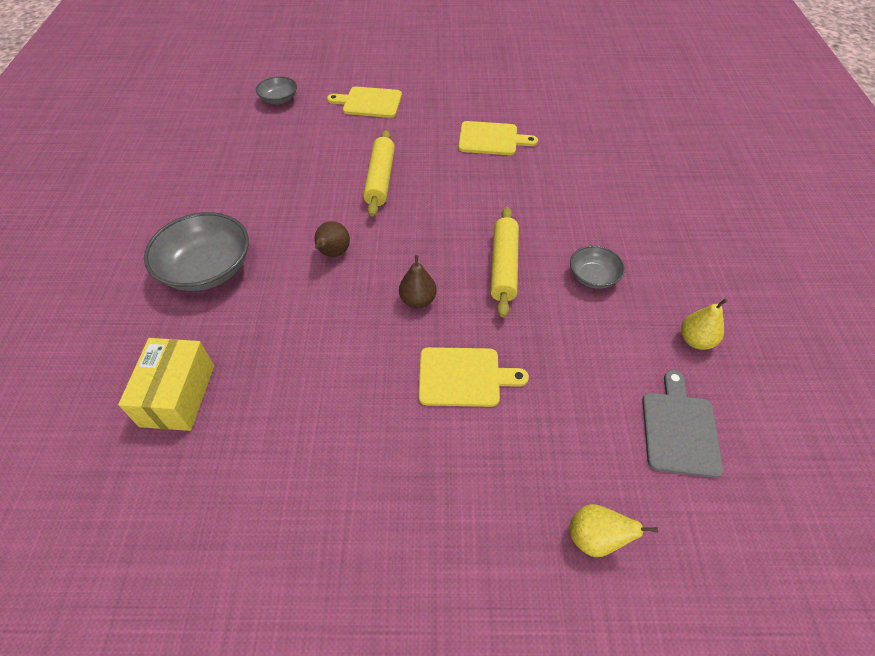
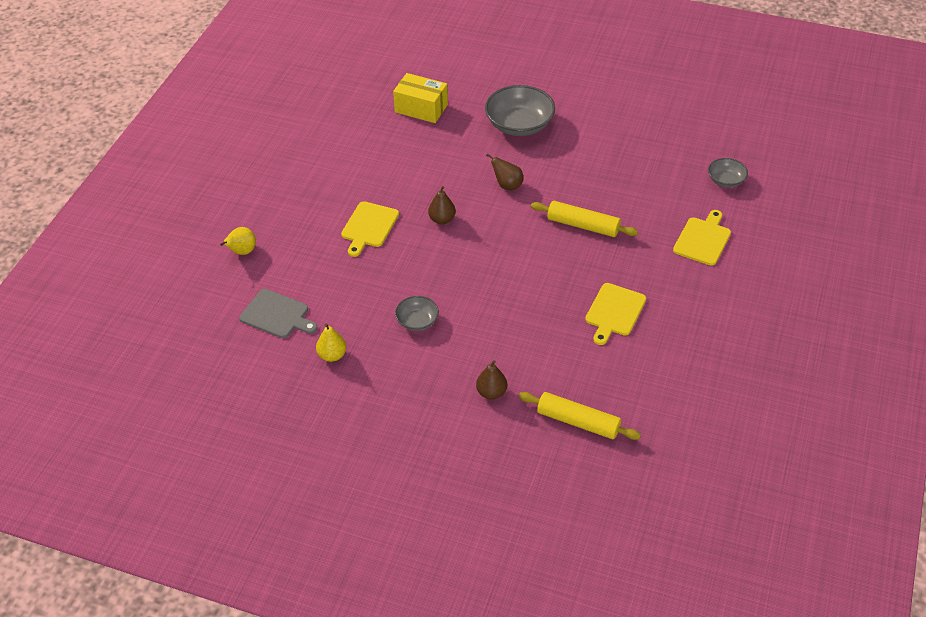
camera: 110 degrees right, 5 degrees down
(503, 266) = (452, 273): yellow rolling pin -> yellow rolling pin (578, 422)
(643, 196) = (491, 392): none -> brown pear

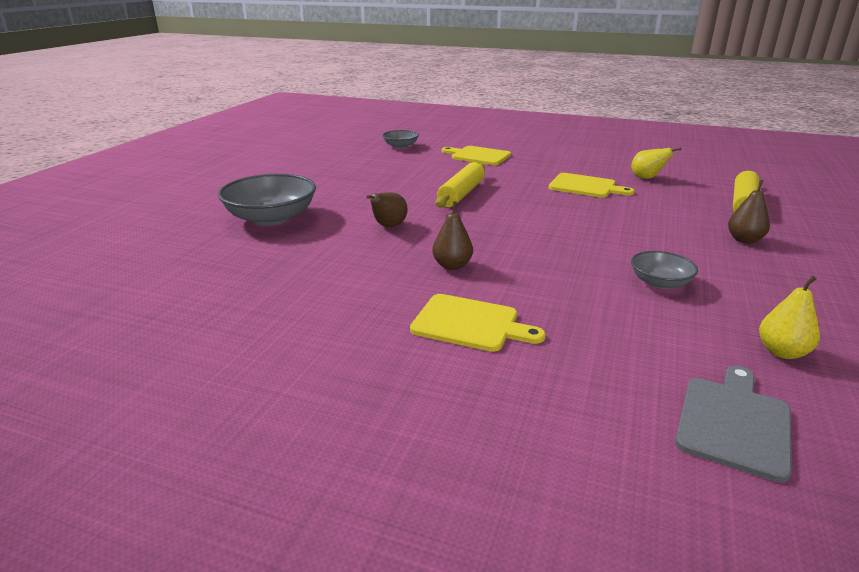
camera: 90 degrees left, 20 degrees down
(242, 252) = (567, 495): yellow pear -> yellow pear (647, 178)
(421, 108) = (184, 281): yellow box -> none

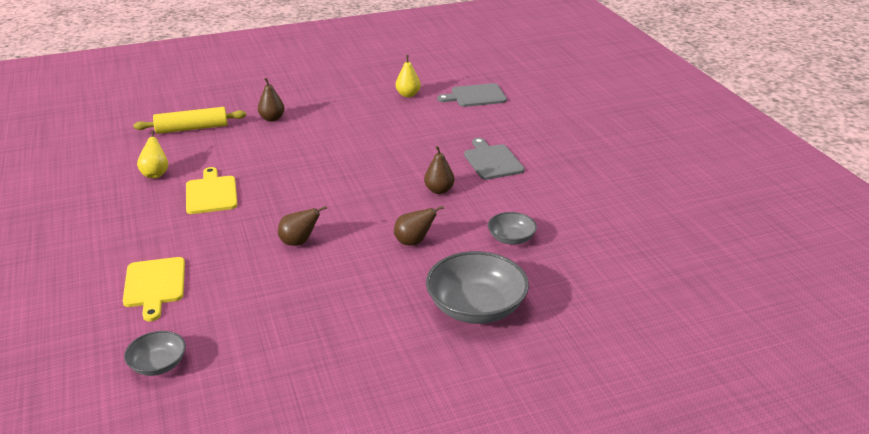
camera: 130 degrees left, 5 degrees up
(461, 194) = (299, 242): yellow rolling pin -> brown pear
(470, 324) = (492, 161): yellow cutting board -> grey cutting board
(660, 282) = (372, 129): grey bowl -> grey bowl (511, 238)

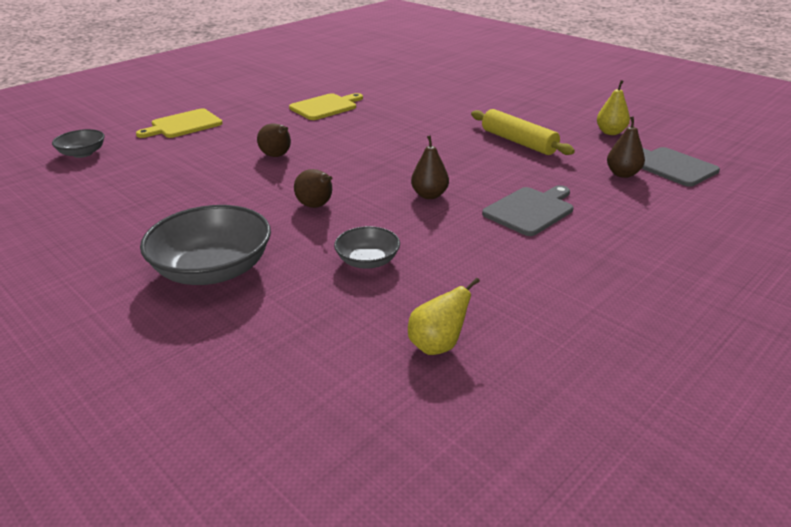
camera: 65 degrees right, 0 degrees up
(155, 174) = (336, 83): yellow pear -> yellow pear (437, 345)
(192, 128) = (418, 75): yellow rolling pin -> yellow rolling pin (518, 142)
(272, 118) = (472, 93): brown pear -> brown pear (622, 174)

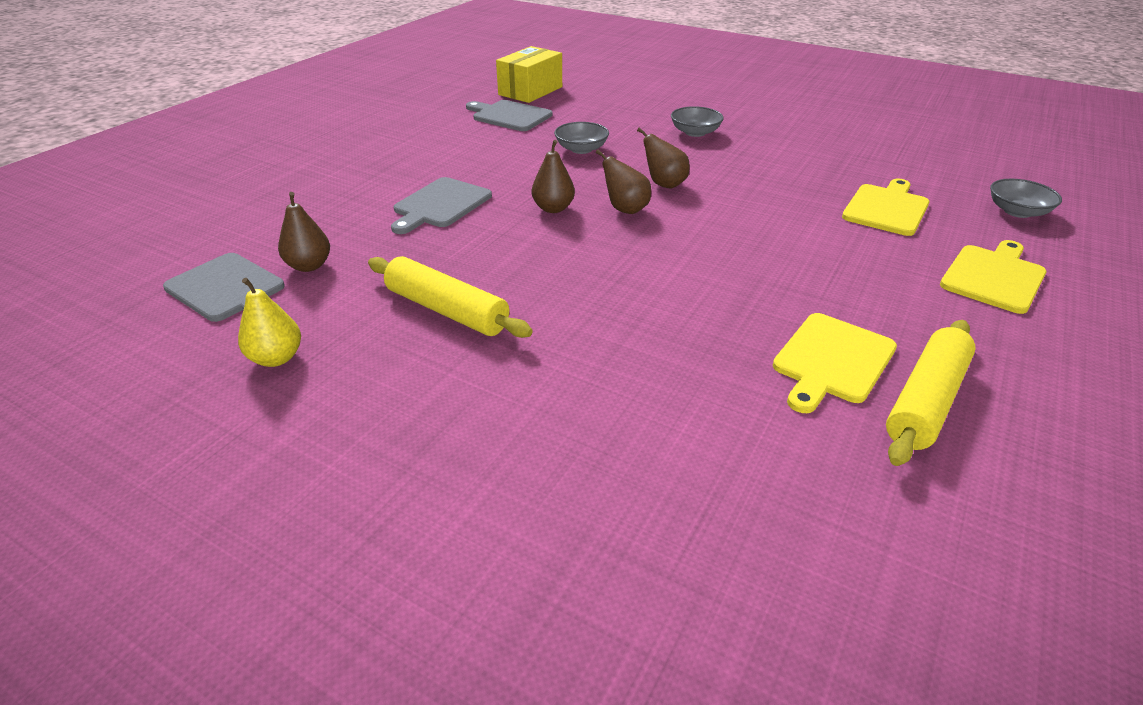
camera: 165 degrees right, 5 degrees up
(167, 165) = (886, 208): none -> yellow cutting board
(213, 270) = (695, 132): grey bowl -> grey bowl, size x0.54
(277, 156) = (777, 238): brown pear -> brown pear (625, 209)
(303, 94) = (926, 401): none -> yellow rolling pin
(379, 425) = (530, 91): none -> yellow box
(437, 345) = (509, 116): yellow pear -> grey cutting board

